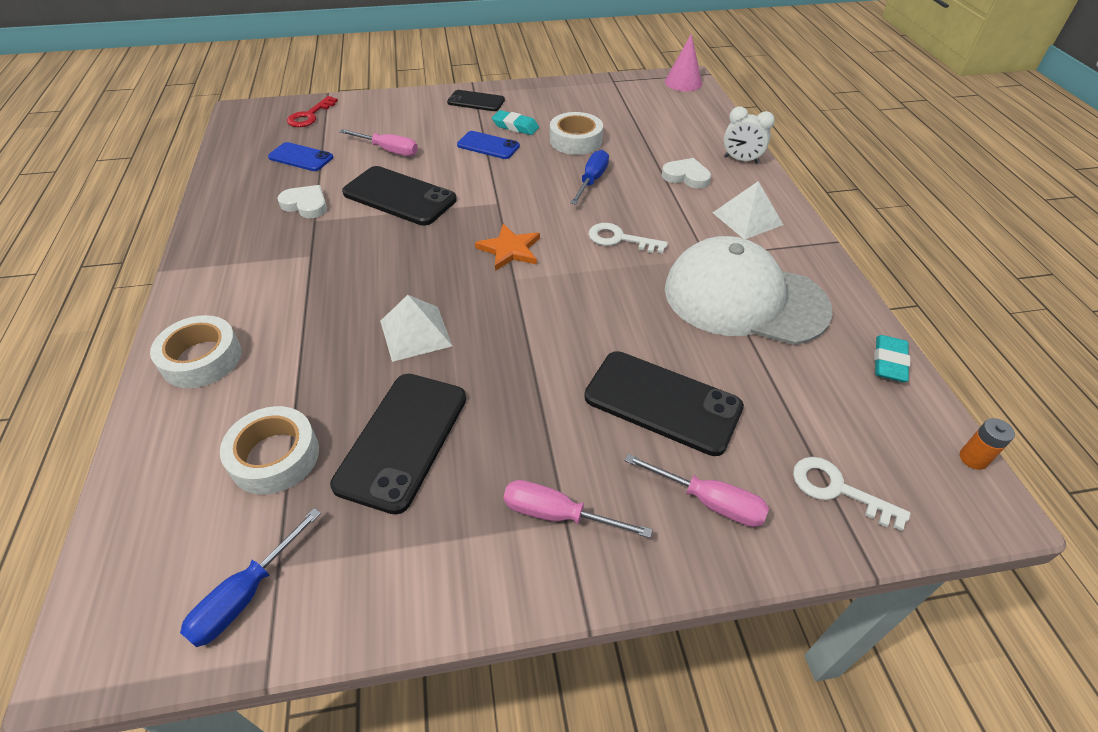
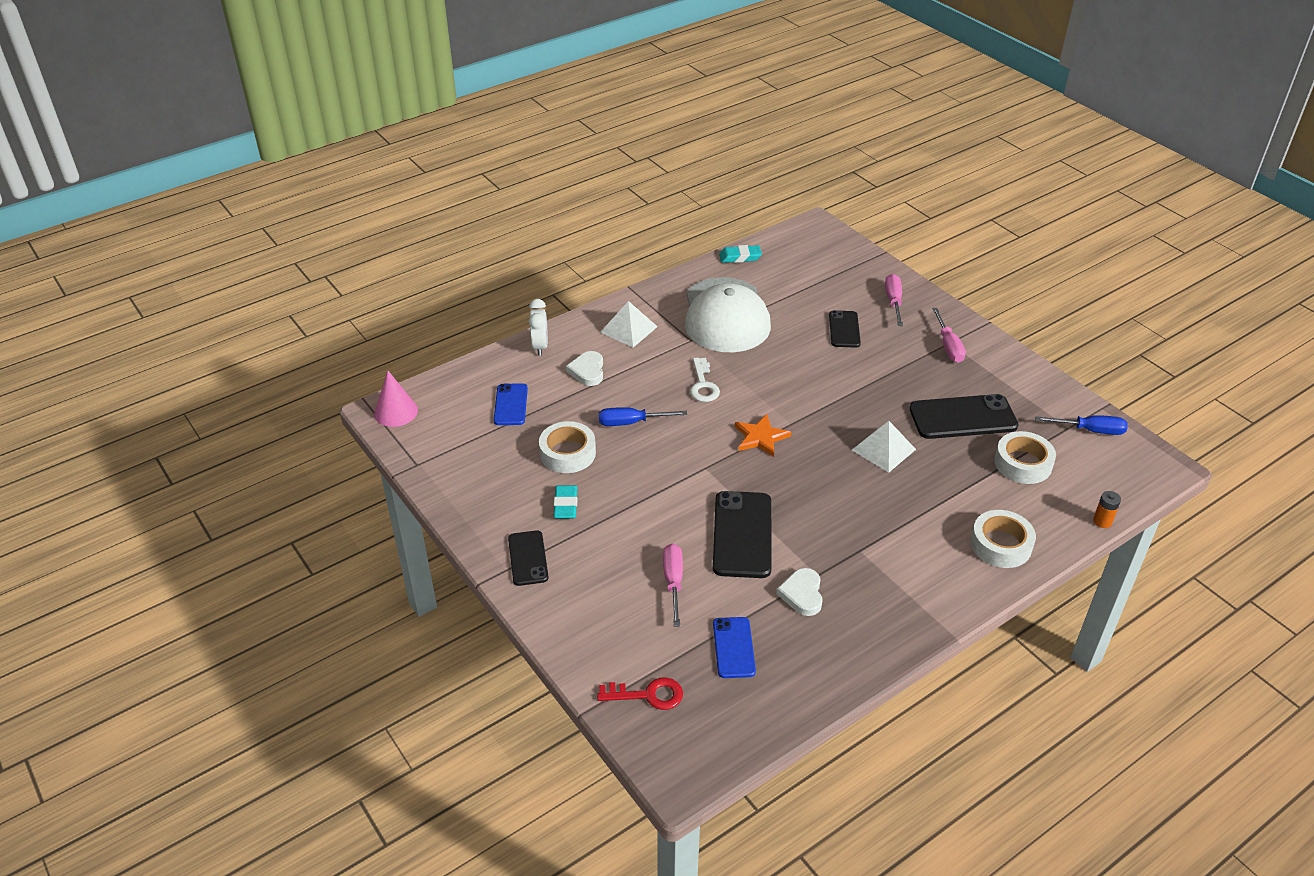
camera: 115 degrees left, 5 degrees down
(488, 146) = (616, 510): blue phone -> blue phone (510, 405)
(662, 402) = (844, 329): black phone -> black phone, size x0.60
(837, 490) = (848, 265): white key -> none
(973, 458) = (790, 229): orange battery -> orange battery (1102, 521)

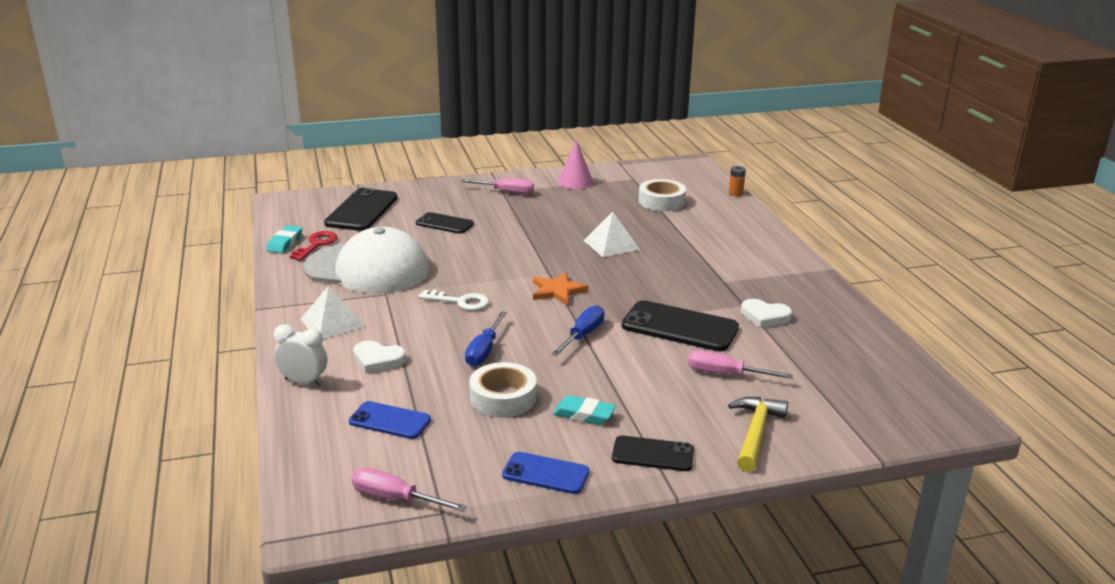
camera: 70 degrees left, 15 degrees down
(396, 412) = (323, 515): pink cone -> pink cone (575, 182)
(586, 618) = (755, 433): none -> yellow hammer
(648, 695) = (864, 417): red key -> red key (316, 244)
(733, 647) = (817, 361): blue phone -> blue phone (545, 473)
(893, 301) = (428, 197): pink screwdriver -> pink screwdriver (395, 499)
(963, 417) = (595, 208): black phone -> black phone (362, 210)
(1000, 545) = (743, 230): white tape -> none
(1090, 430) = (641, 173): blue screwdriver -> blue screwdriver (582, 335)

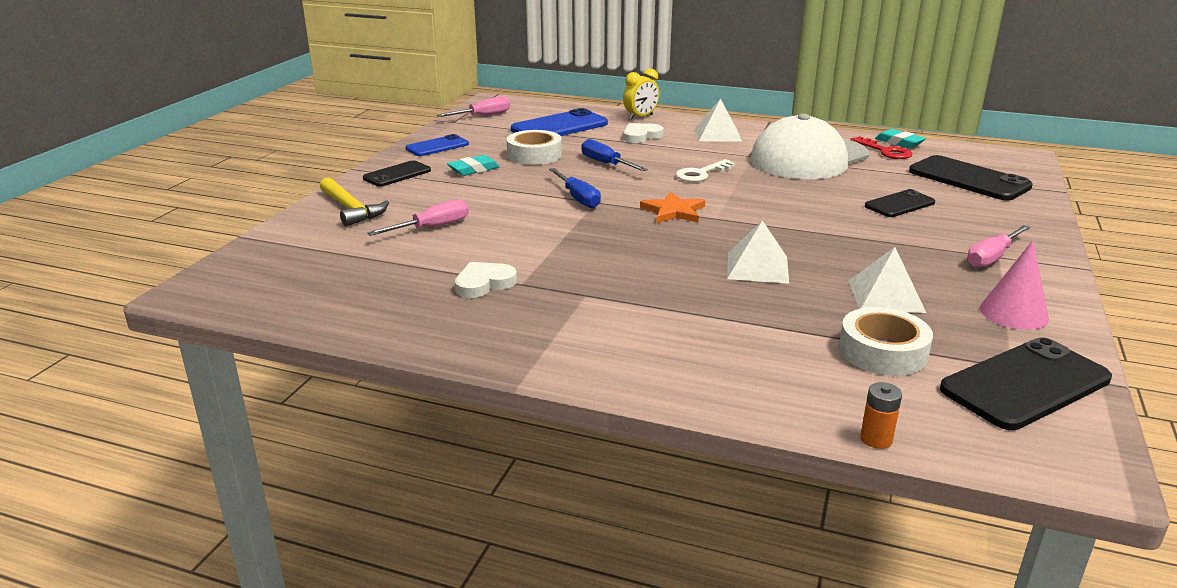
camera: 125 degrees right, 0 degrees up
(304, 382) = (640, 117): white clock -> yellow clock
(390, 421) = (559, 127): blue phone -> blue phone, size x1.67
(598, 209) = (885, 296): none -> white pyramid
(679, 327) = (530, 237): black phone -> black phone (1025, 384)

